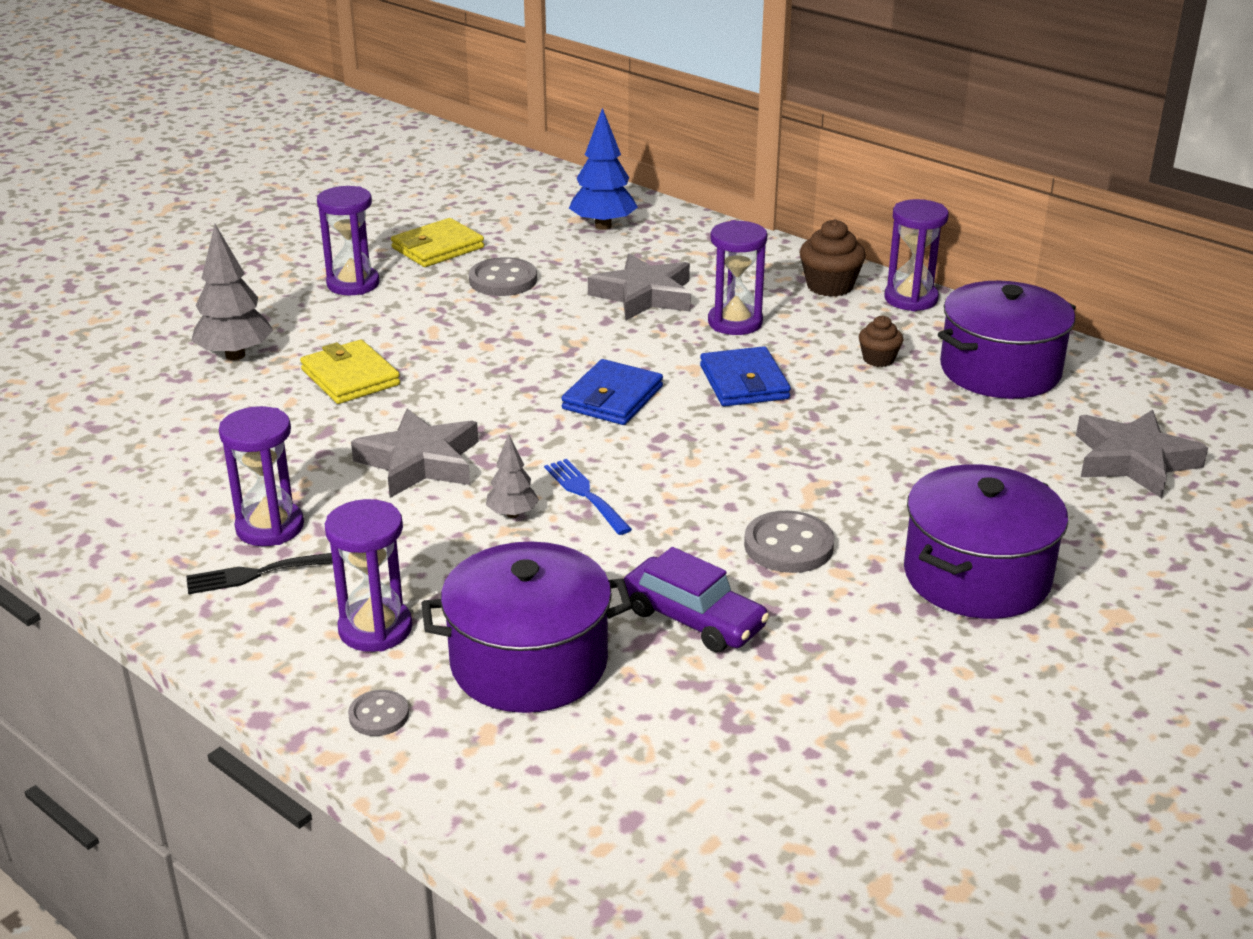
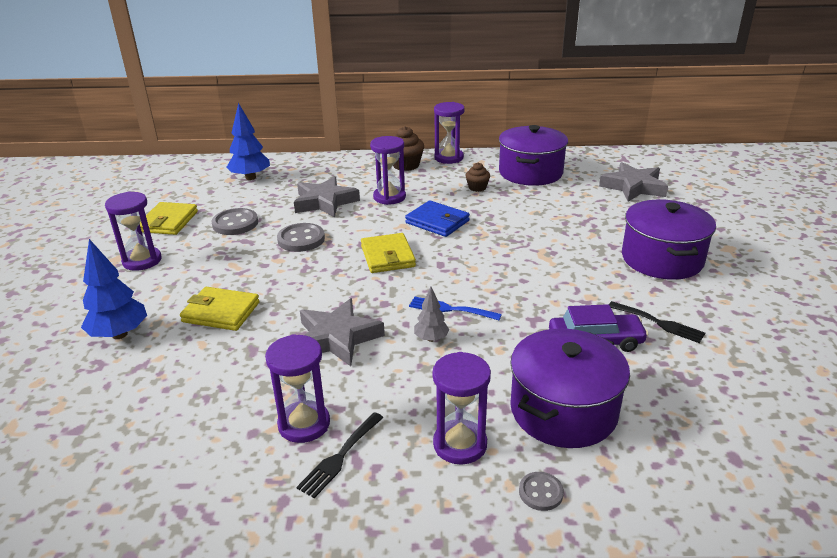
camera: 40 degrees left, 0 degrees up
(235, 355) = (119, 334): grey tree -> blue tree
(612, 398) = (387, 256): blue wallet -> yellow wallet
(788, 545) = (576, 285): grey button -> grey button (301, 239)
(815, 645) = (659, 323): none -> black fork

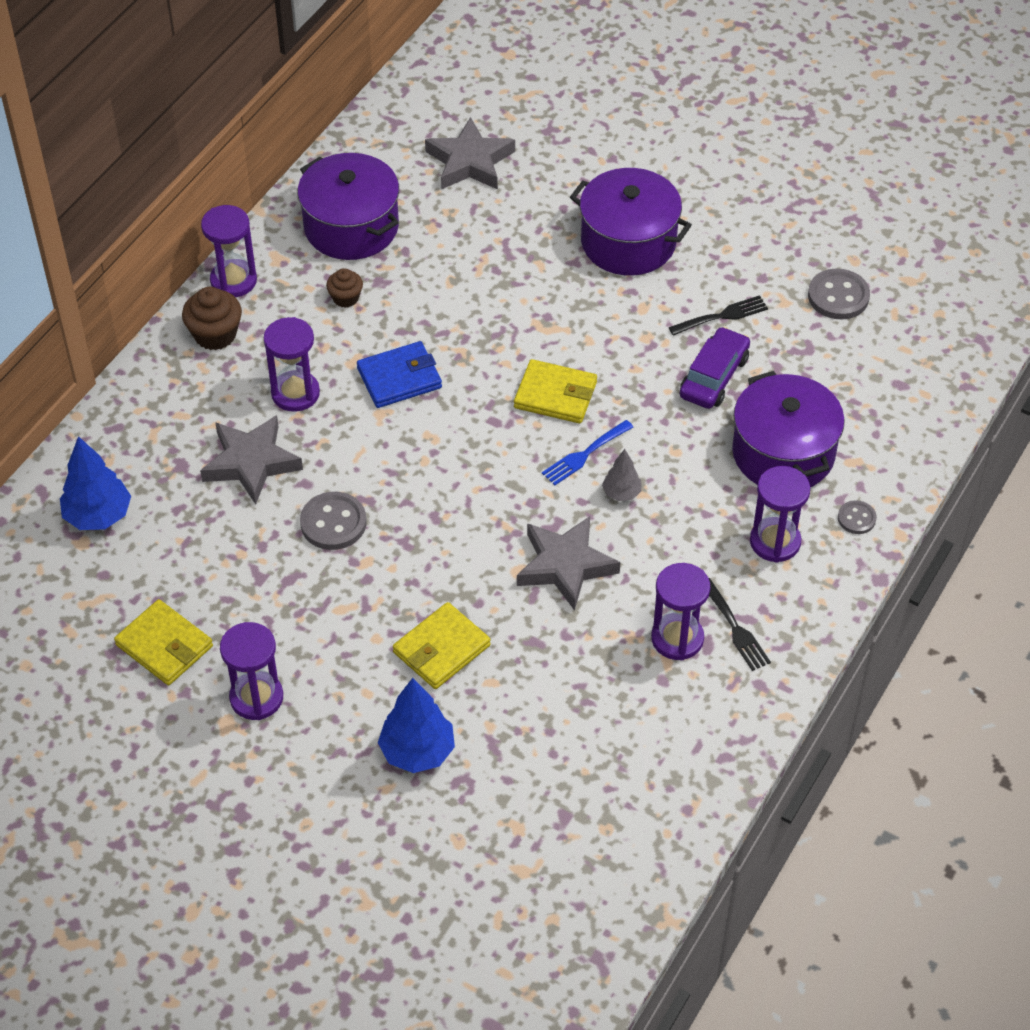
camera: 60 degrees left, 20 degrees up
(235, 223) = (233, 575): grey button -> grey button (838, 296)
(387, 256) = (441, 459): yellow wallet -> yellow wallet (555, 395)

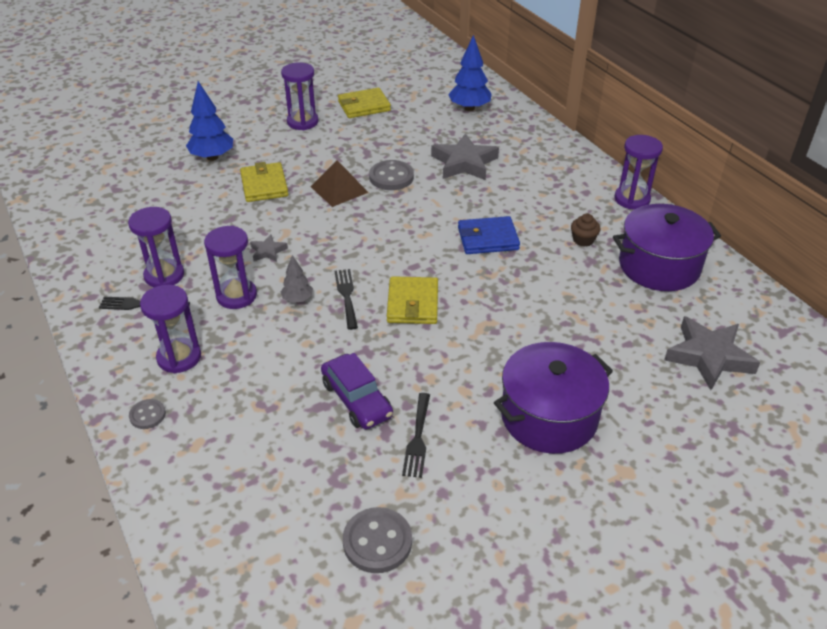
camera: 120 degrees right, 10 degrees down
(215, 334) = (584, 179): brown cupcake -> none
(295, 393) = (508, 194): purple hourglass -> purple hourglass (236, 296)
(396, 563) = (339, 189): none -> brown pyramid
(399, 378) = (487, 238): blue wallet -> blue wallet turned 75 degrees clockwise
(555, 395) = (412, 303): yellow wallet -> yellow wallet turned 45 degrees counterclockwise
(565, 565) = (268, 251): grey star -> grey star, size x0.49
(584, 455) = (346, 296): blue fork -> black fork
(783, 453) = (247, 403): purple pot -> none

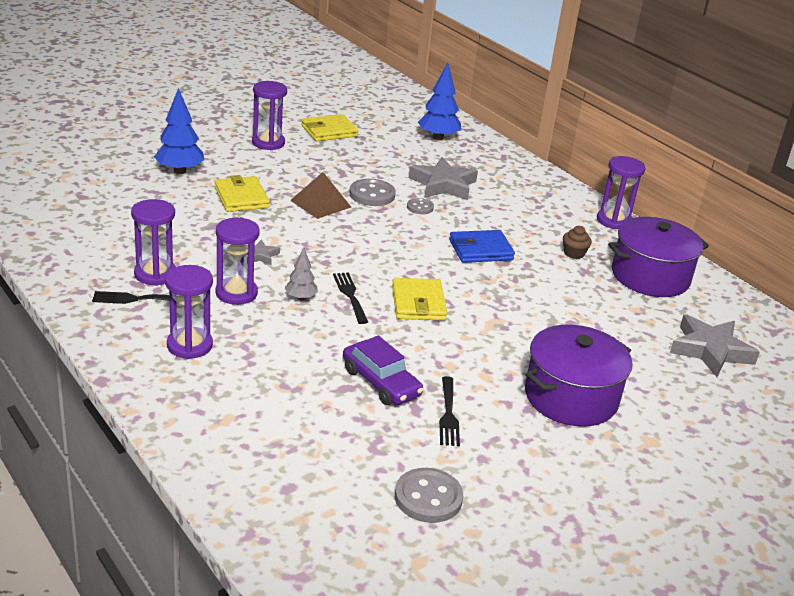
camera: 10 degrees left, 10 degrees down
(147, 415) = (169, 394): grey button -> grey button (420, 207)

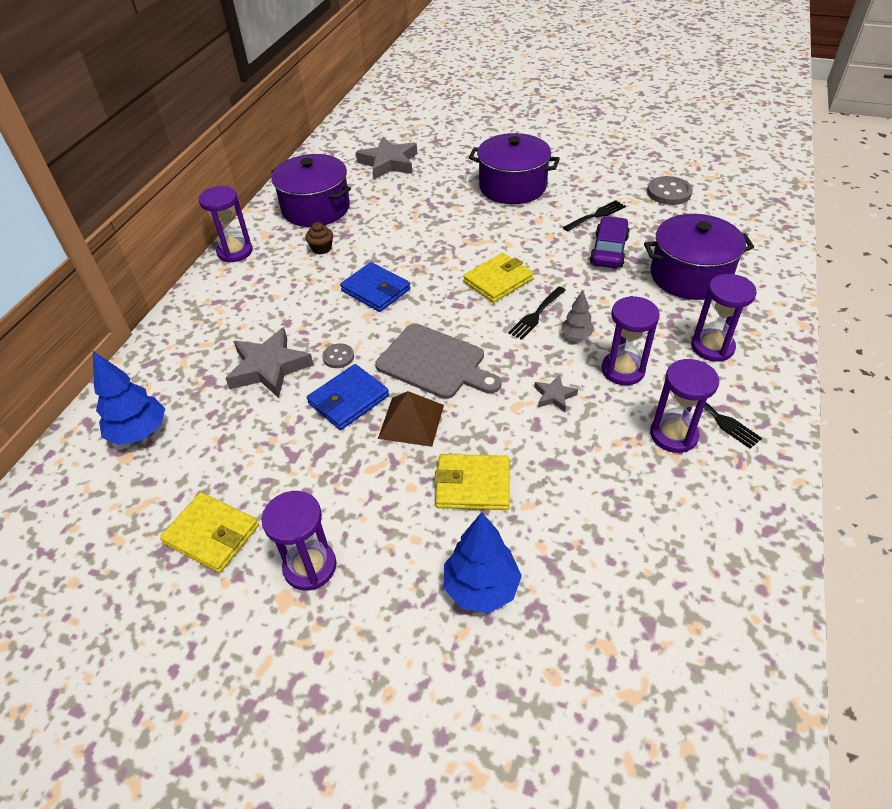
camera: 120 degrees left, 15 degrees up
(241, 197) = (473, 485): yellow wallet -> yellow wallet turned 60 degrees clockwise
(279, 400) = (690, 276): none -> purple pot
(361, 234) = (435, 363): none -> grey cutting board
(372, 194) = (348, 400): grey button -> blue wallet

